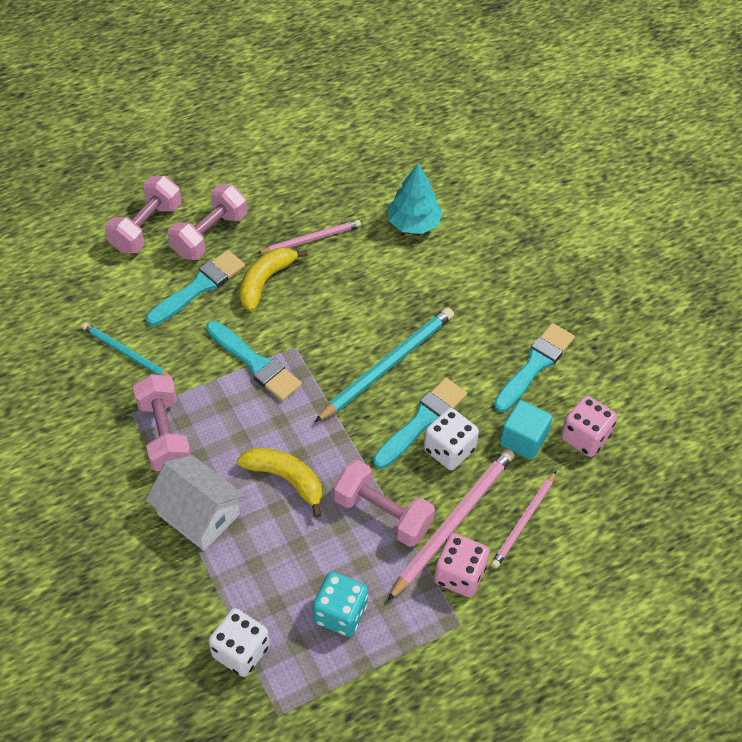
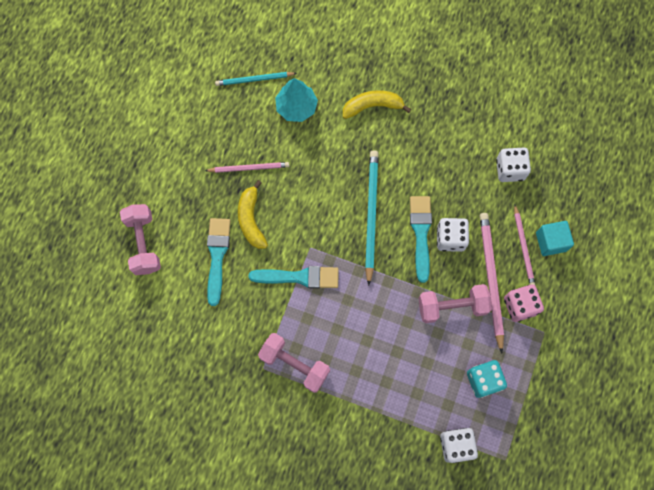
camera: 40 degrees left, 20 degrees up
(126, 353) = (220, 335): turquoise pencil -> turquoise pencil (254, 80)
(198, 514) = (360, 393): white house -> none
(210, 235) = (187, 216): pink dumbbell -> none
(286, 479) = (385, 332): yellow banana -> yellow banana (372, 106)
(311, 239) = (249, 168): pink pencil -> pink pencil turned 60 degrees clockwise
(523, 439) = (481, 199): turquoise cube -> turquoise cube (551, 242)
(535, 365) = (447, 147): turquoise brush -> none
(585, 437) = (510, 170): pink dice -> white dice

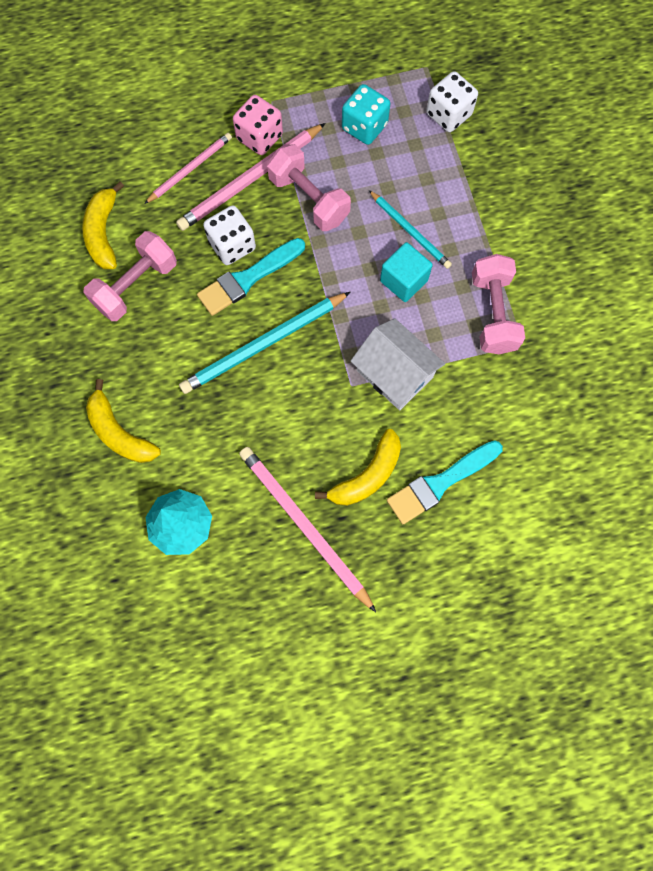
camera: 125 degrees left, 0 degrees up
(143, 243) = (492, 584): pink dumbbell -> pink dumbbell (136, 286)
(249, 168) = (304, 525): pink pencil -> pink pencil, size x1.63
(254, 80) = (178, 608): turquoise pencil -> turquoise pencil (410, 231)
(299, 277) = (394, 373): turquoise brush -> white house
(510, 170) = (104, 233): white dice -> yellow banana
(551, 242) = (164, 147): turquoise cube -> turquoise cube (403, 280)

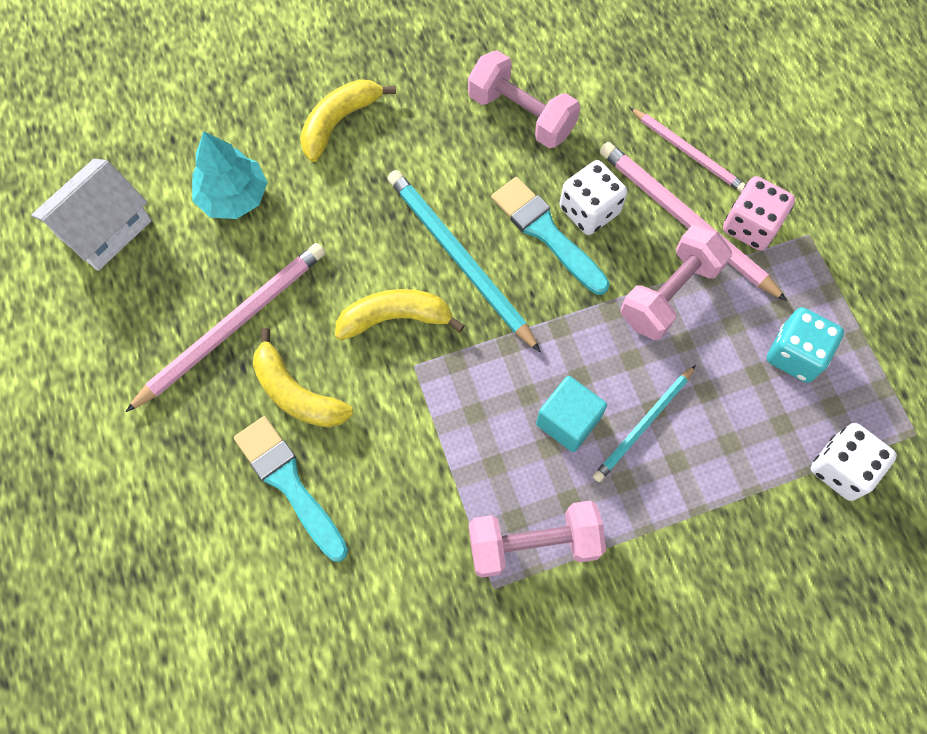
camera: 85 degrees right, 5 degrees down
(104, 233) = (585, 73): yellow banana -> yellow banana (395, 318)
(394, 373) = (434, 417): white house -> white house (104, 228)

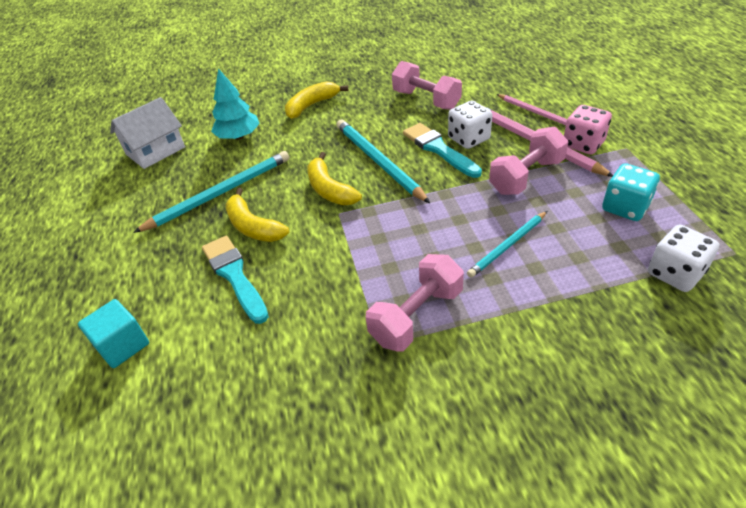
camera: 10 degrees right, 25 degrees down
(233, 325) = (220, 193): pink pencil -> turquoise pencil
(395, 318) = (330, 189): yellow banana -> yellow banana turned 120 degrees counterclockwise
(533, 544) = (416, 316): pink dumbbell -> pink dumbbell turned 45 degrees counterclockwise
(568, 421) = (449, 243): turquoise cube -> turquoise cube (122, 345)

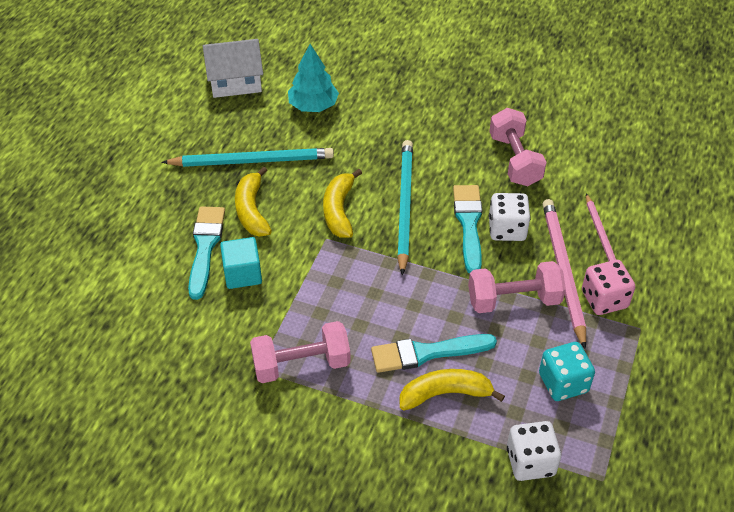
camera: 30 degrees right, 5 degrees up
(122, 345) = (94, 257): turquoise cube -> turquoise cube (242, 274)
(312, 105) = (405, 105): yellow banana -> yellow banana (445, 394)
(507, 246) = (426, 353): turquoise pencil -> turquoise brush

